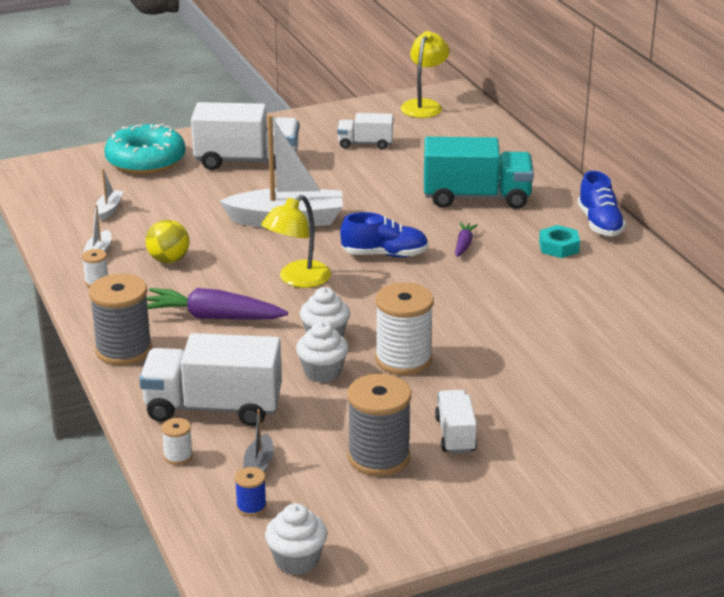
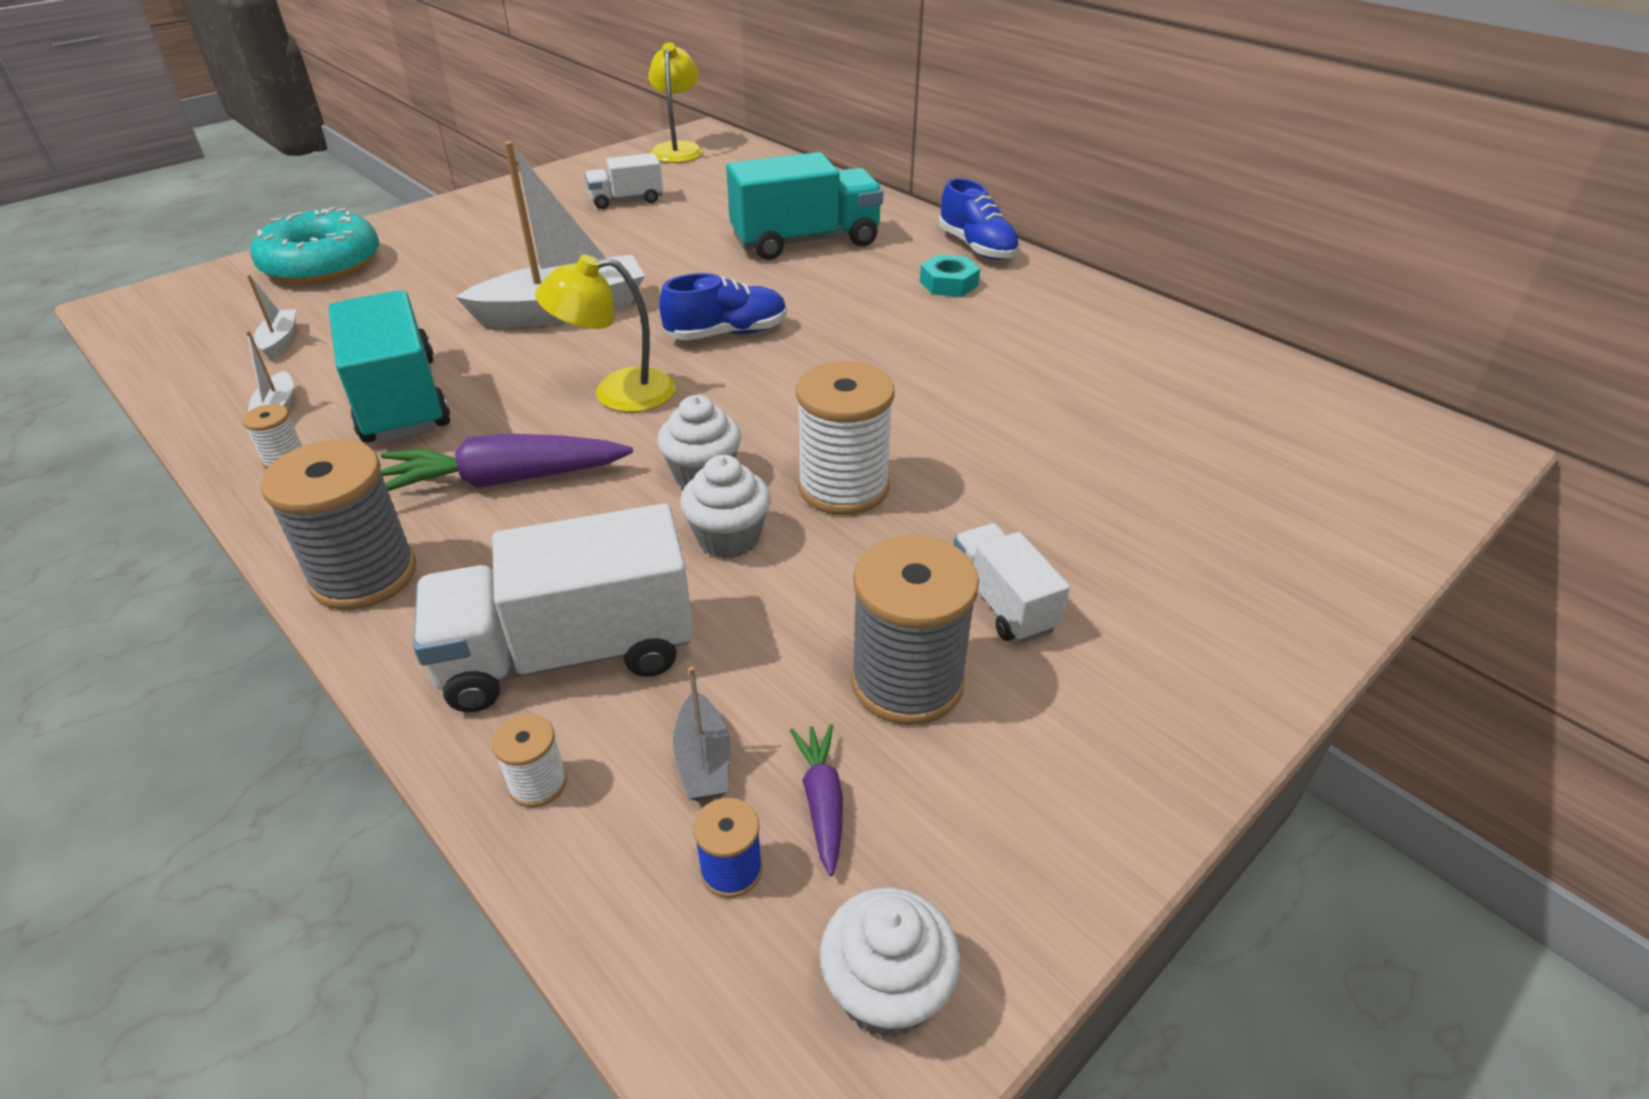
camera: 20 degrees left, 10 degrees up
(169, 260) = (400, 400): yellow ball -> turquoise truck
(247, 161) = (474, 244): white truck -> none
(297, 279) = (617, 393): yellow lamp -> yellow lamp turned 60 degrees clockwise
(464, 244) = (826, 301): purple carrot -> purple carrot (822, 802)

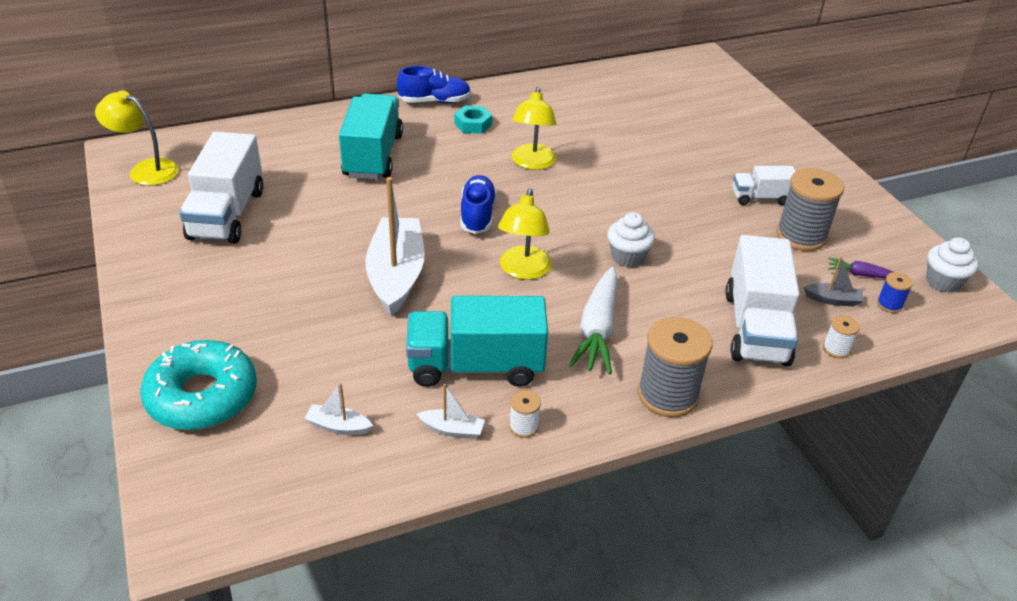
camera: 70 degrees left, 0 degrees up
(505, 480) = (597, 329): purple carrot -> white carrot
(626, 200) = (227, 214): white truck -> white truck, size x1.84
(728, 538) = (686, 260): white cupcake -> none
(843, 487) = (659, 215): white spool -> none
(892, 346) = (532, 163): none -> yellow lamp

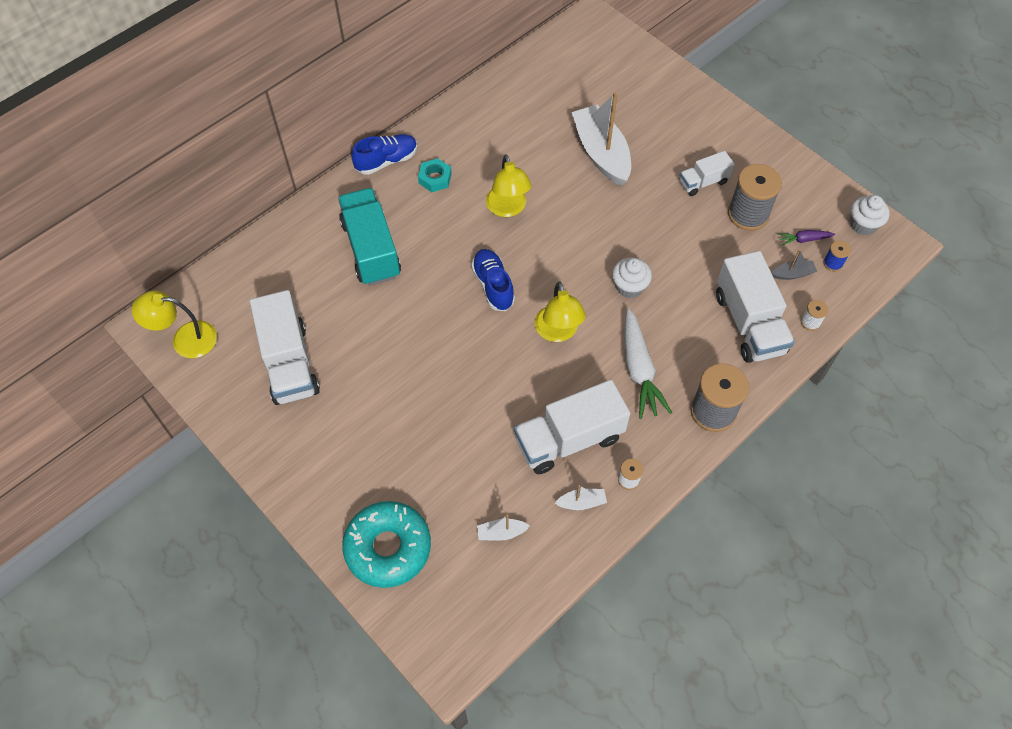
camera: 20 degrees left, 20 degrees up
(396, 275) = (464, 375): white boat -> white boat (601, 153)
(476, 366) = (569, 439): turquoise truck -> white truck

